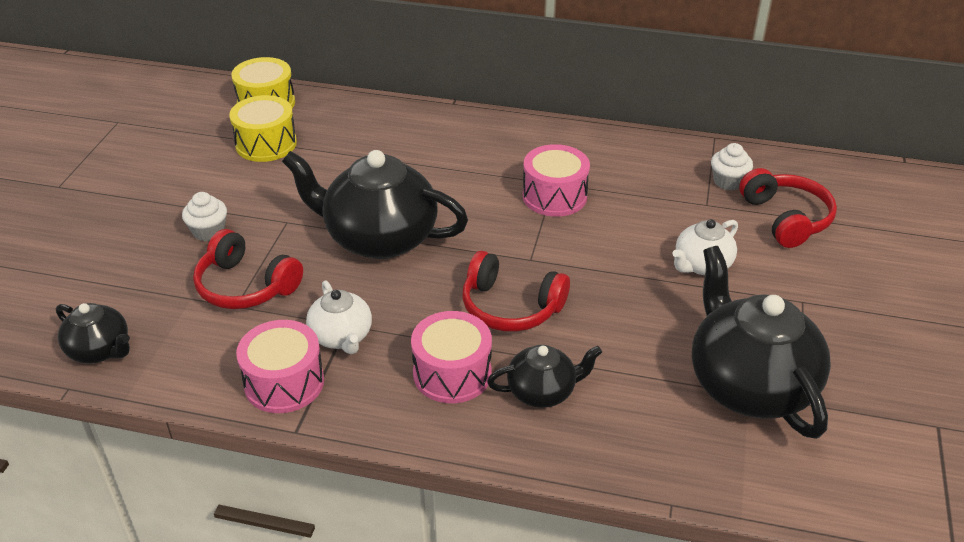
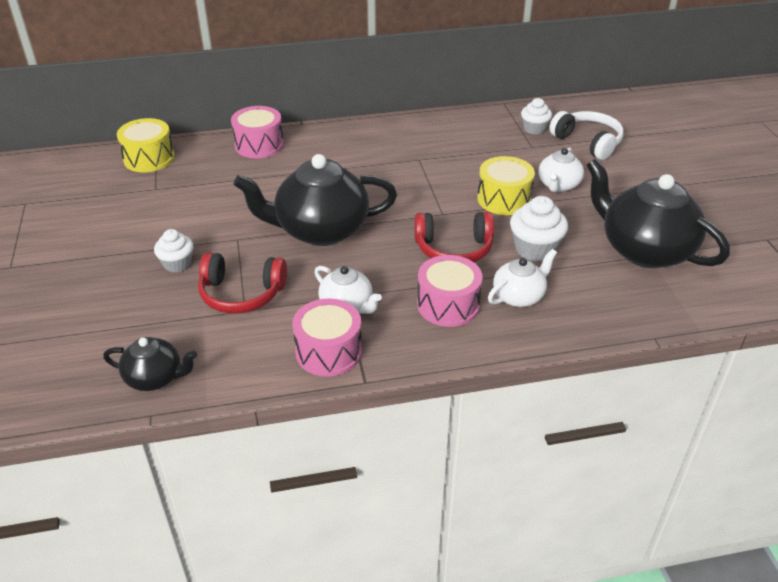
camera: 25 degrees left, 0 degrees up
(266, 144) = (173, 188): yellow drum -> yellow drum (503, 199)
(543, 391) = (519, 296): black teapot -> white teapot
(554, 196) = (426, 168): pink drum -> pink drum (259, 145)
(608, 338) = (535, 249): none -> white cupcake
(786, 218) = (588, 142): red headphones -> white headphones

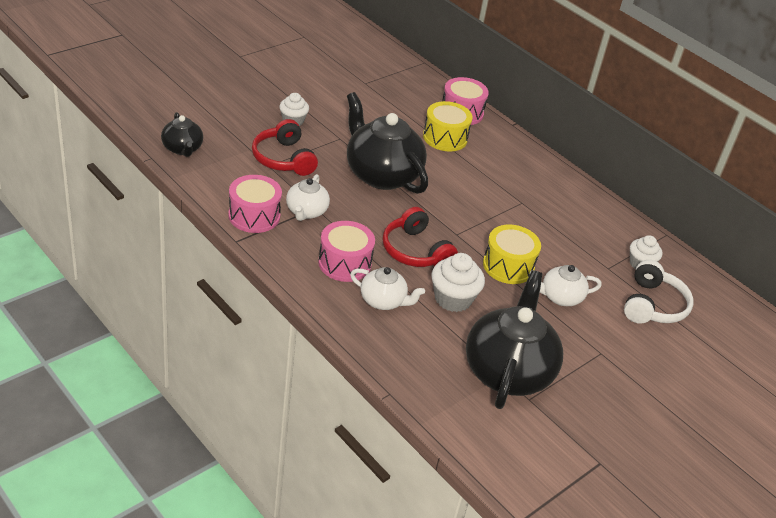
camera: 55 degrees right, 0 degrees up
(149, 158) = (397, 67): yellow drum -> yellow drum (445, 137)

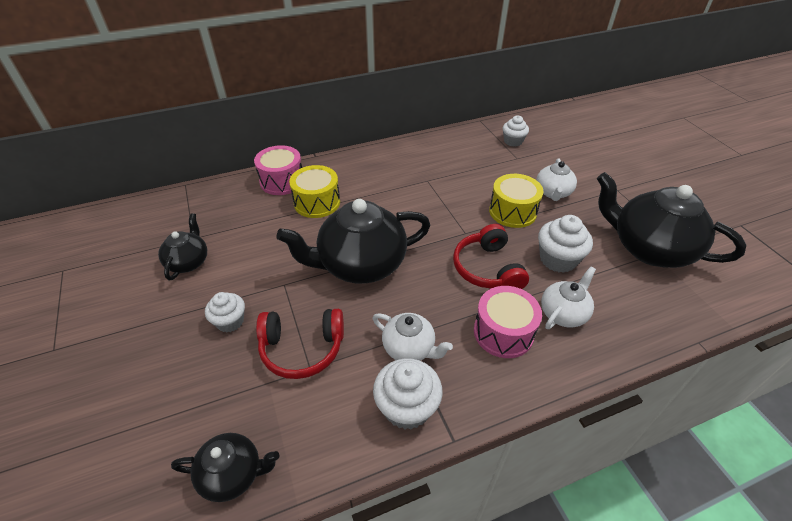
camera: 65 degrees left, 5 degrees up
(254, 216) = (407, 407): pink drum -> white cupcake
(339, 87) = (188, 262): none -> black teapot
(415, 251) = (487, 269): red headphones -> red headphones turned 90 degrees clockwise
(652, 305) = (560, 149): white headphones -> none

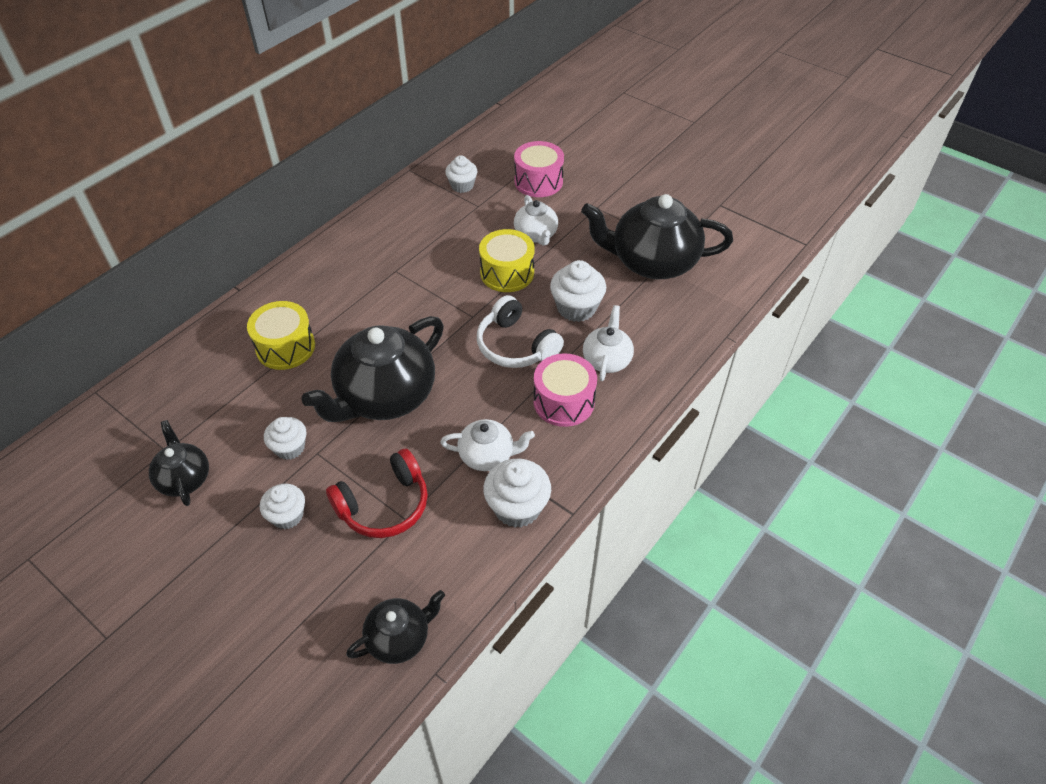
camera: 30 degrees left, 5 degrees up
(269, 272) = (290, 448): none -> white cupcake
(282, 181) = (222, 338): pink drum -> pink drum (538, 181)
(487, 269) = (516, 346): red headphones -> white headphones

